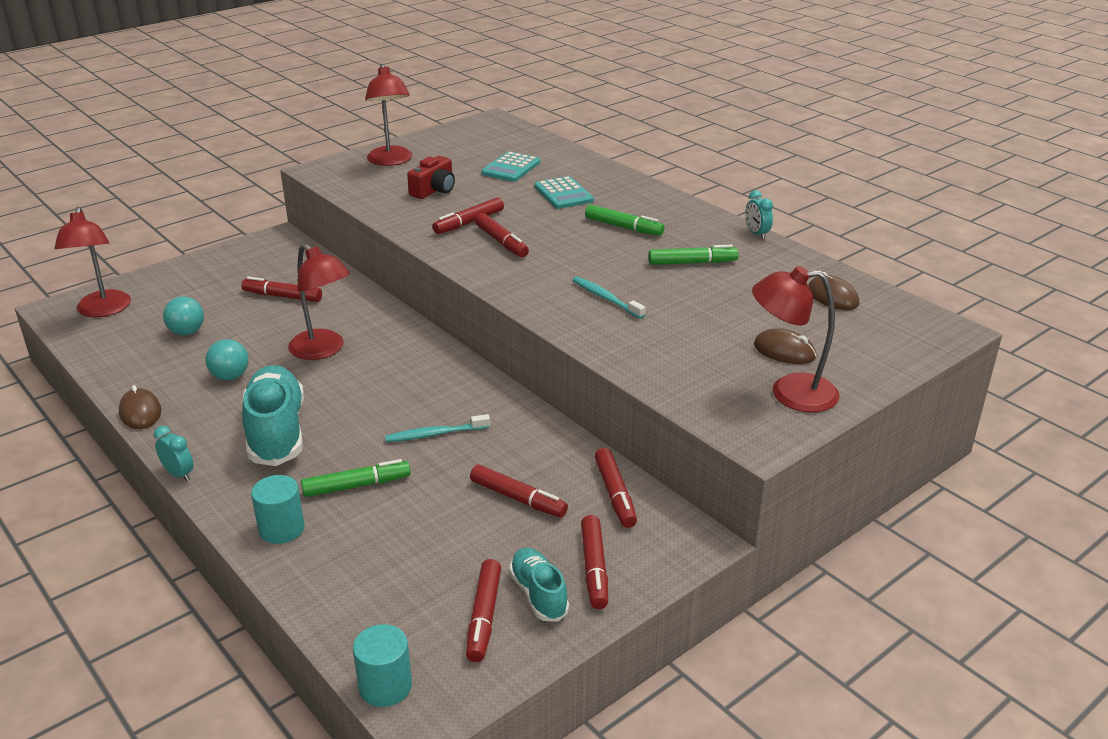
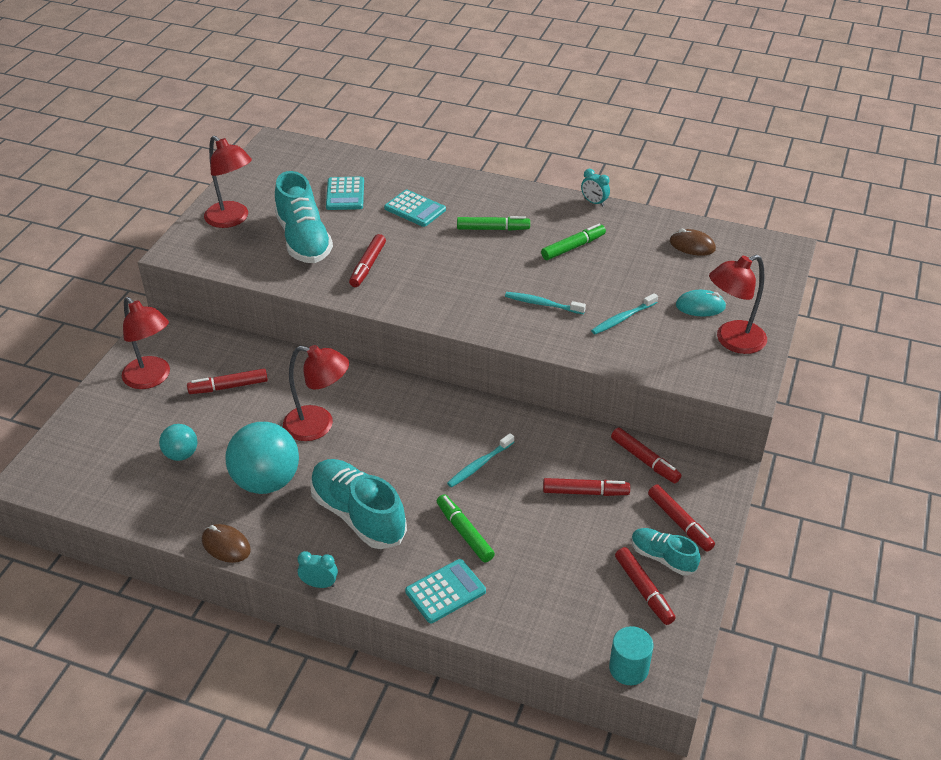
camera: 30 degrees left, 10 degrees up
(103, 310) = (77, 463): red lamp -> red lamp (152, 378)
(230, 376) = (266, 481): turquoise ball -> turquoise ball, size x1.89
(281, 529) = (445, 591): turquoise cylinder -> turquoise calculator
(356, 486) = (464, 532): green marker -> green marker turned 75 degrees counterclockwise
(434, 190) = (304, 240): red camera -> turquoise shoe
(501, 242) = (413, 277): red marker -> none
(680, 335) = (623, 318): none -> turquoise toothbrush
(784, 351) = (700, 306): brown mouse -> turquoise mouse

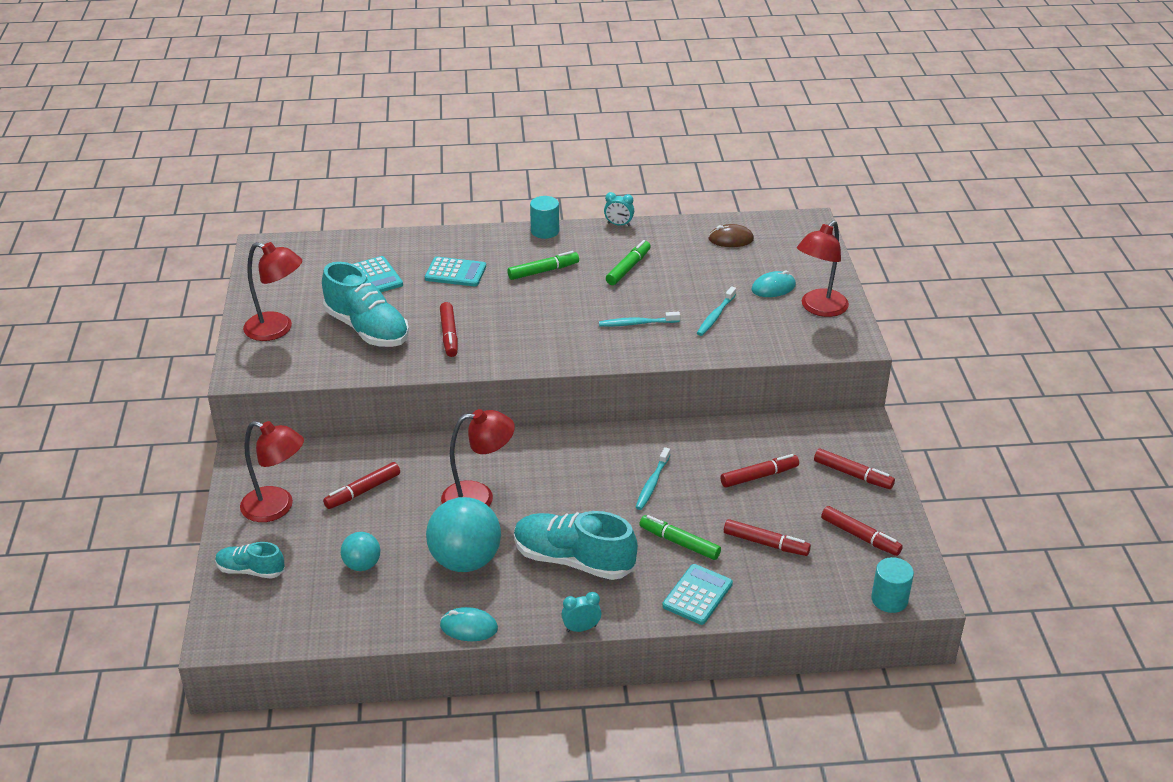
camera: 25 degrees left, 5 degrees down
(226, 545) = (469, 627): brown mouse -> turquoise mouse
(521, 191) = (545, 231): none -> turquoise cylinder
(644, 460) = (790, 435): red marker -> red marker (766, 543)
(662, 558) = (858, 506): turquoise shoe -> turquoise shoe (251, 570)

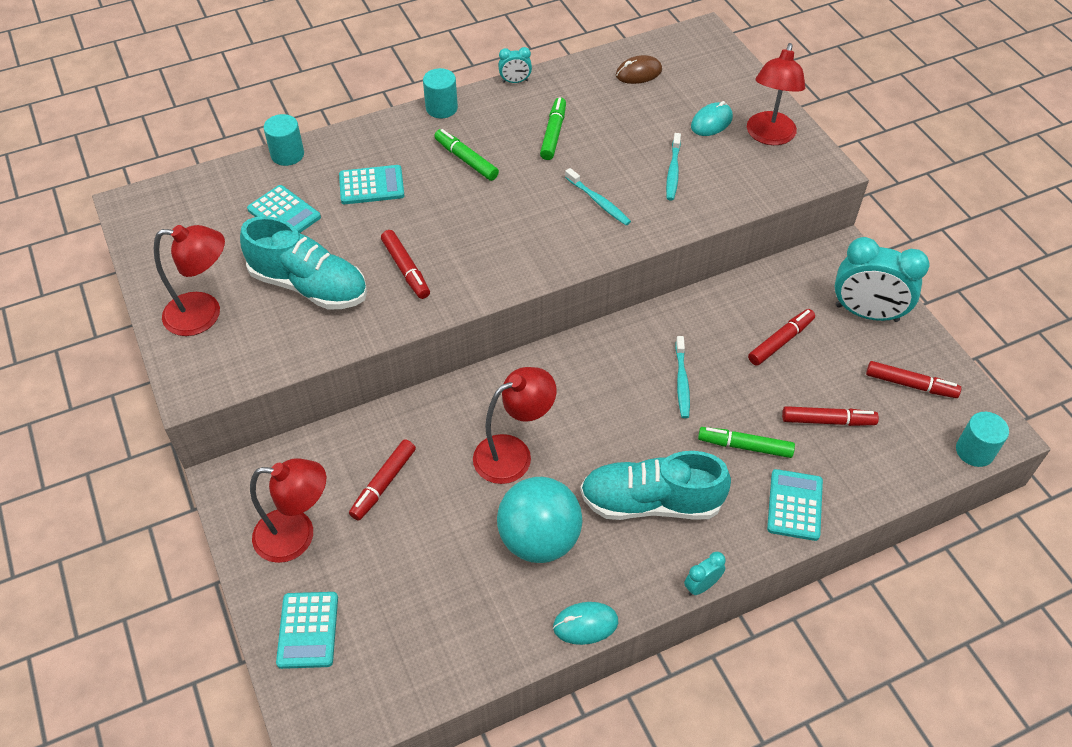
camera: 20 degrees left, 15 degrees up
(251, 570) = (308, 630): turquoise shoe -> turquoise calculator
(362, 565) = (430, 581): turquoise ball -> none
(401, 238) = (287, 154): none -> turquoise cylinder
(543, 271) = (466, 160): green marker -> green marker turned 90 degrees counterclockwise
(637, 323) = (598, 202): turquoise toothbrush -> turquoise toothbrush turned 105 degrees counterclockwise
(853, 474) = (866, 313): red marker -> turquoise clock

